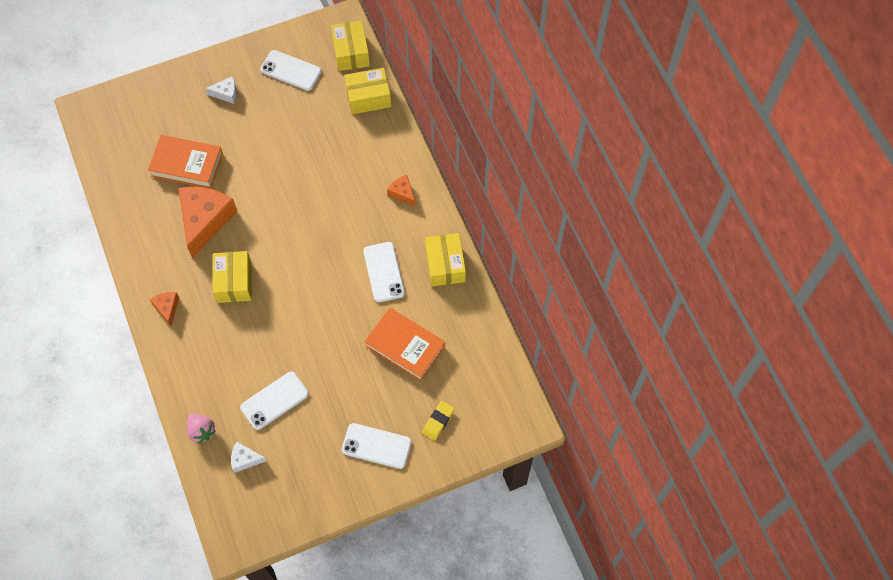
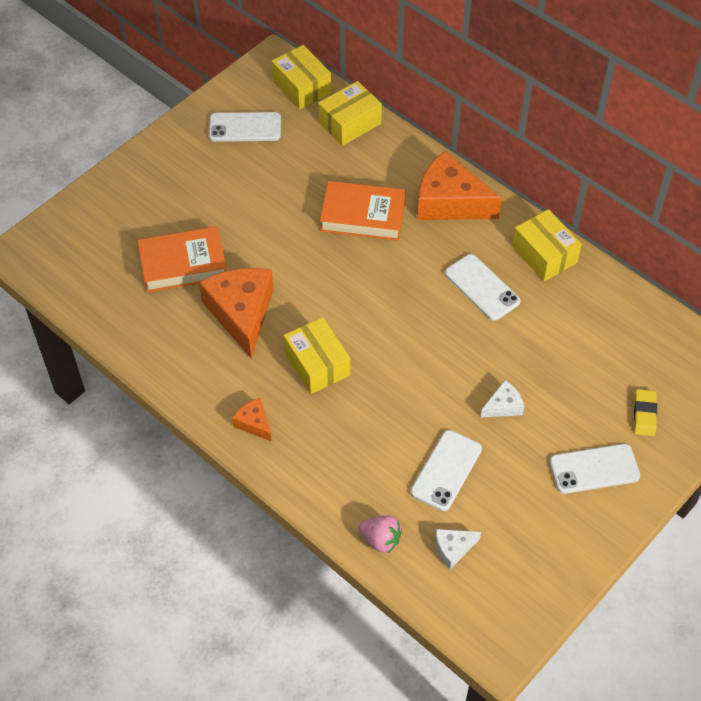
camera: 25 degrees left, 10 degrees down
(226, 93) = (184, 176): white cheese -> white cheese (503, 406)
(402, 193) = (449, 202): orange cheese -> orange cheese, size x2.13
(405, 346) = (556, 353): orange book -> orange book (363, 215)

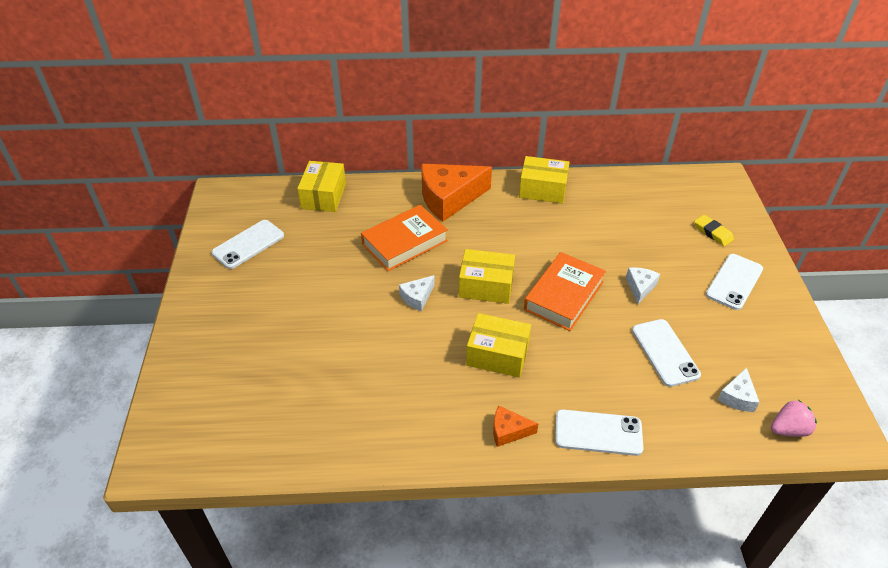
camera: 45 degrees left, 10 degrees down
(183, 264) = (312, 364): orange book -> orange book (564, 295)
(241, 313) = (400, 364): orange cheese -> none
(302, 87) = (261, 195): yellow box -> yellow box (486, 286)
(315, 271) = (417, 297): none -> white cheese
(381, 539) = (692, 432): pink strawberry -> pink strawberry (788, 429)
(482, 287) = (534, 231): white phone -> white phone (598, 433)

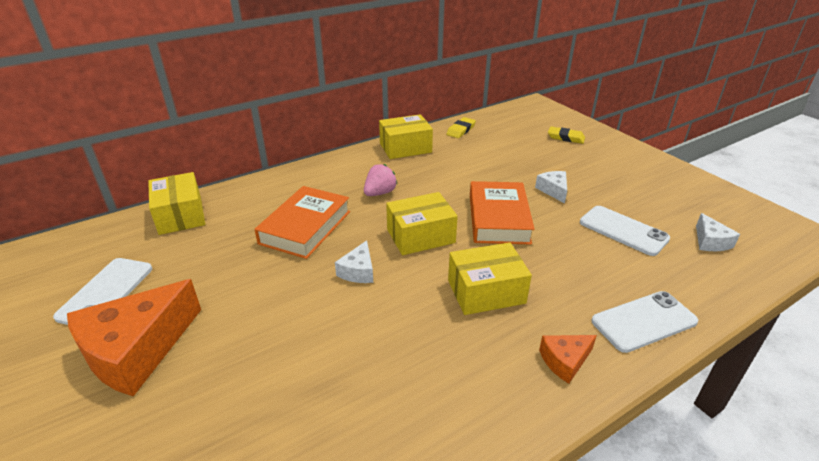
camera: 30 degrees left, 10 degrees down
(449, 198) = (323, 178): orange cheese -> orange cheese (137, 350)
(612, 186) = (461, 130): none -> yellow eraser
(734, 282) = (615, 163): white phone -> none
(788, 429) = (770, 250): pink strawberry -> pink strawberry (380, 193)

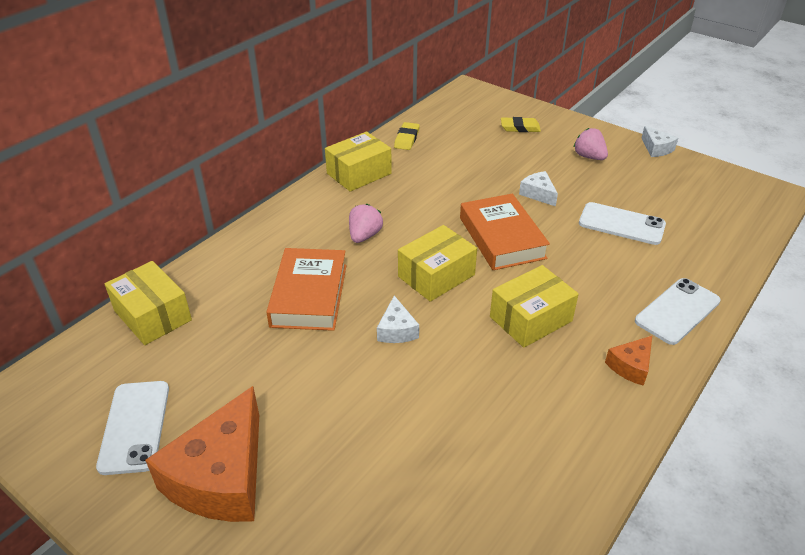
camera: 20 degrees left, 5 degrees up
(619, 170) = (589, 157): none -> pink strawberry
(710, 241) = (699, 218): white cheese -> white cheese (656, 149)

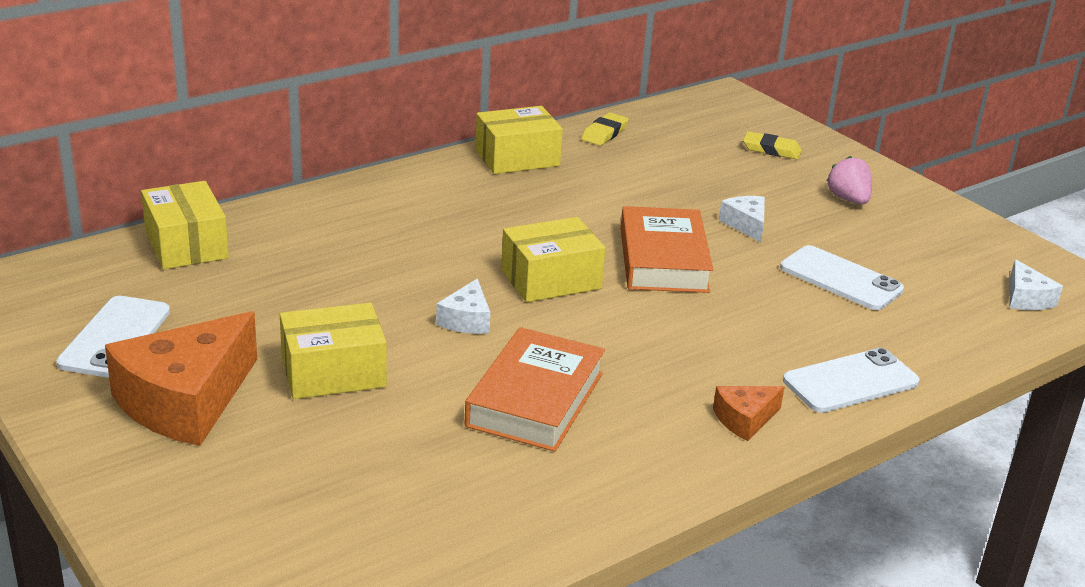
camera: 15 degrees right, 10 degrees down
(309, 295) = (380, 264): orange book -> orange book (535, 399)
(364, 236) = (484, 222): pink strawberry -> none
(530, 319) = (645, 346): yellow box -> yellow box (333, 372)
(656, 149) = (956, 209): white cheese -> white cheese (1026, 298)

